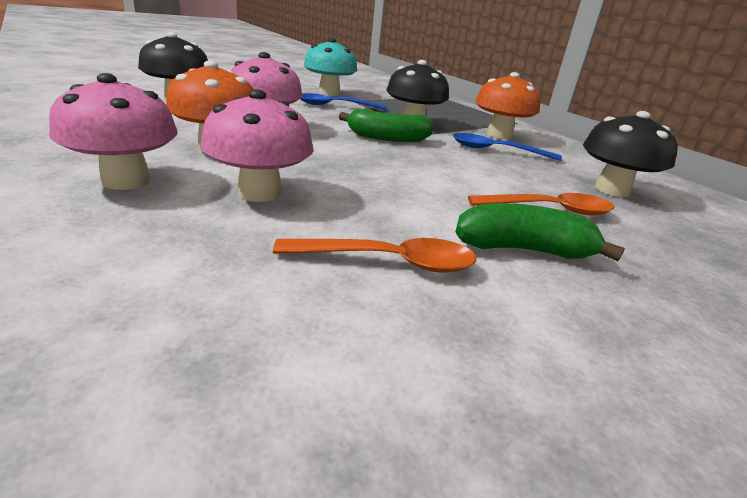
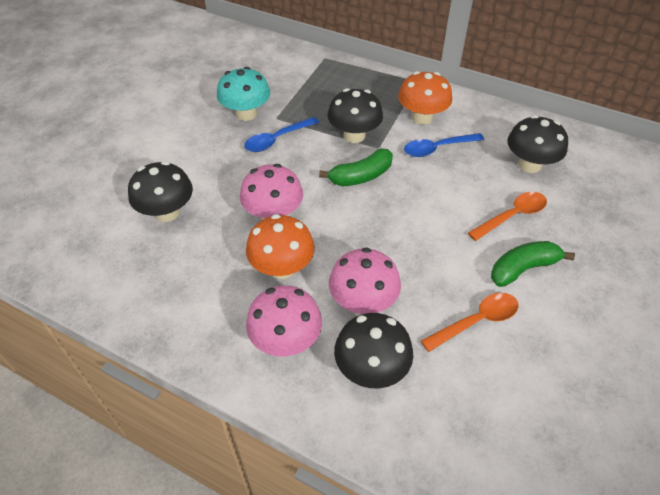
camera: 25 degrees left, 20 degrees up
(174, 237) = (371, 369): none -> black mushroom

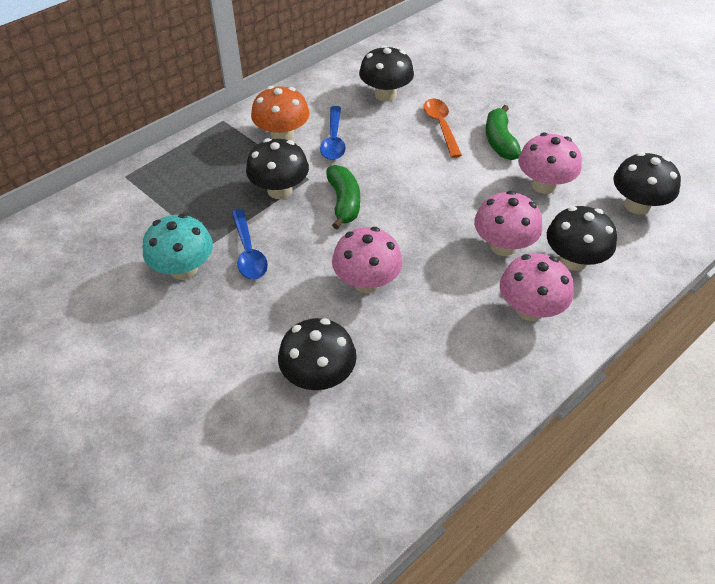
camera: 70 degrees left, 0 degrees up
(282, 268) = (442, 292): orange mushroom -> none
(476, 321) = (543, 185): orange spoon -> pink mushroom
(498, 425) = (637, 205): none -> black mushroom

